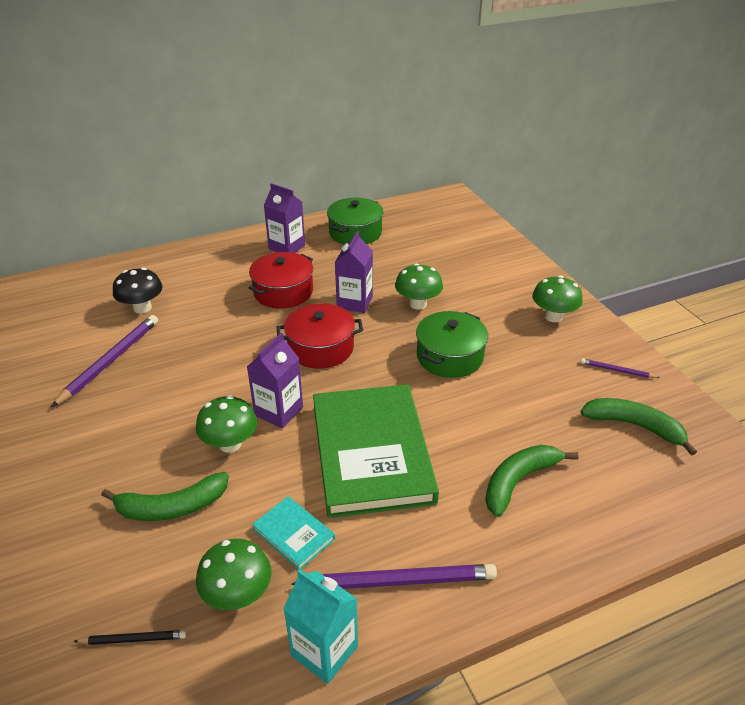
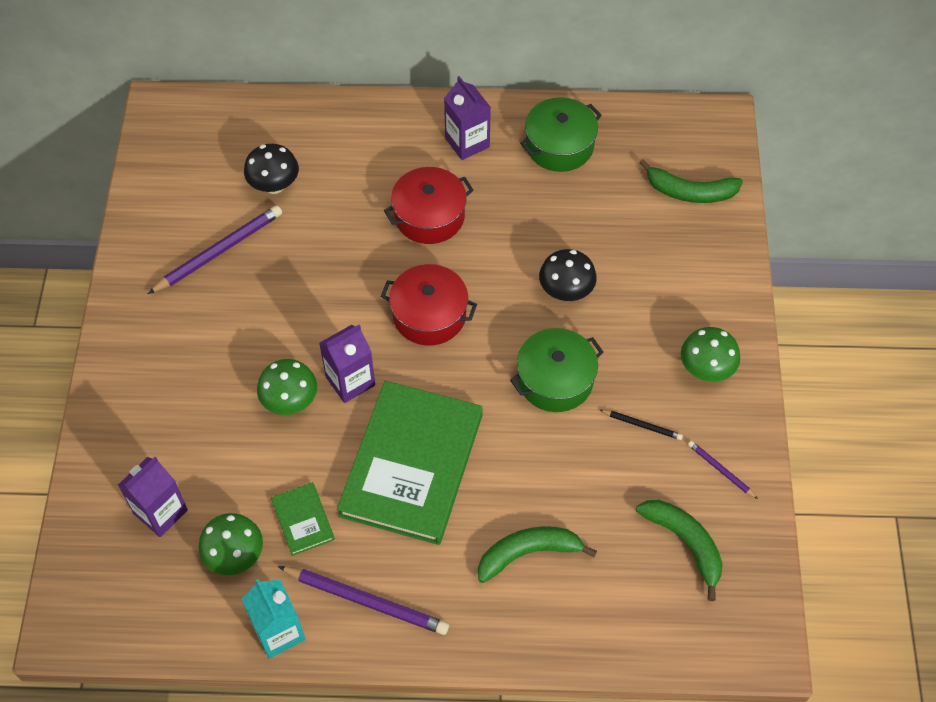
camera: 25 degrees right, 20 degrees up
(133, 639) = (144, 558): black pencil -> black pencil (642, 425)
(172, 507) = (215, 449): green banana -> green banana (690, 192)
(294, 534) = (303, 520): turquoise book -> green book
(354, 302) = (498, 262): purple carton -> purple carton (161, 512)
(418, 304) = (566, 291): green mushroom -> black mushroom

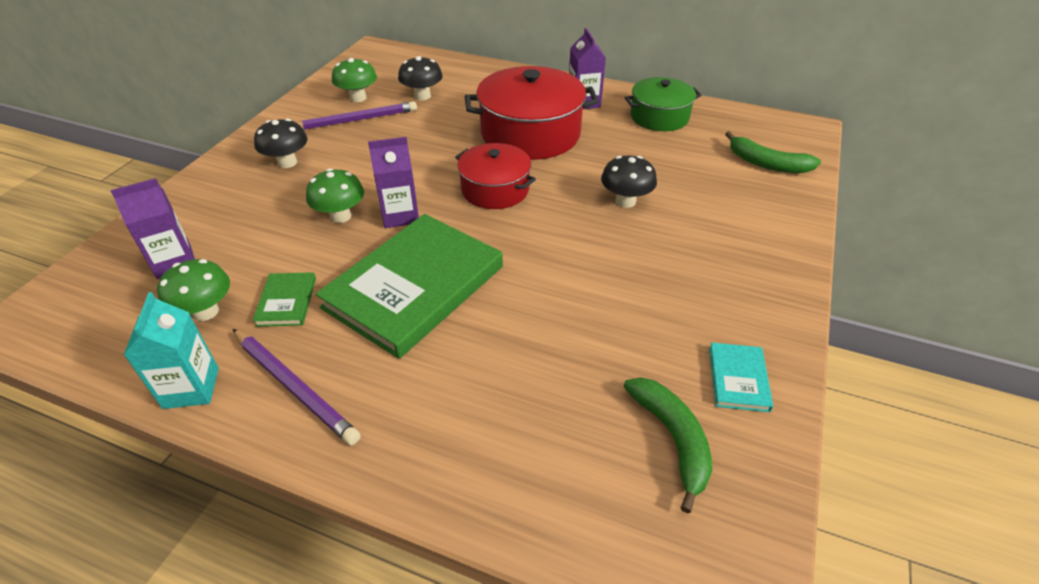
camera: 20 degrees right, 15 degrees down
(183, 343) = (287, 162): none -> black mushroom
(429, 216) = (530, 134): red pot -> red pot, size x1.64
(528, 553) = (487, 394): green banana -> none
(555, 380) = (586, 258): green pot -> none
(642, 425) = (661, 315): black pencil -> none
(706, 369) = (746, 287): green mushroom -> green mushroom (358, 98)
(721, 470) = (738, 379): purple pencil -> turquoise book

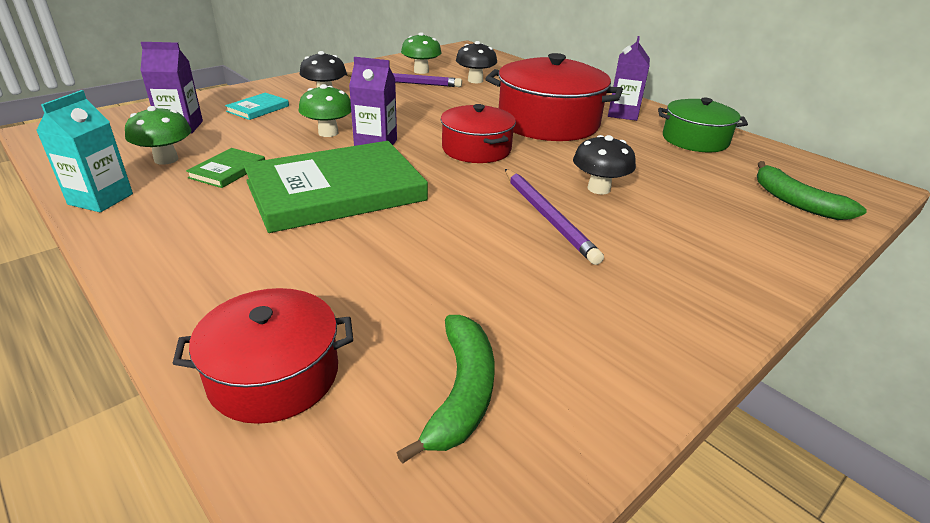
camera: 25 degrees right, 10 degrees down
(294, 387) = (168, 223): purple pencil -> purple pencil (547, 217)
(534, 490) = (274, 375): none -> red pot
(738, 379) = (593, 369): turquoise book -> turquoise book (258, 109)

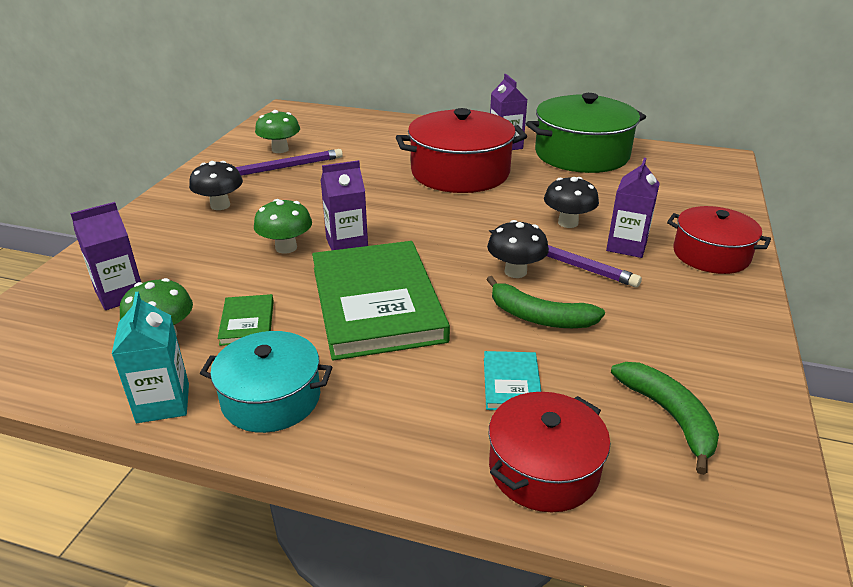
camera: 30 degrees left, 0 degrees up
(165, 224) = (271, 398): none -> turquoise pot
(258, 109) = (174, 245): turquoise book -> turquoise book (511, 383)
(336, 191) = (376, 303): green book -> green book turned 45 degrees counterclockwise
(475, 80) = (345, 146): black mushroom -> black mushroom (515, 271)
(476, 149) = (437, 219): red pot -> red pot (711, 255)
(635, 227) = (626, 246): none -> purple carton
(695, 140) = (581, 154): green pot -> green pot, size x1.64
(796, 202) = (694, 187): green banana -> green banana (539, 317)

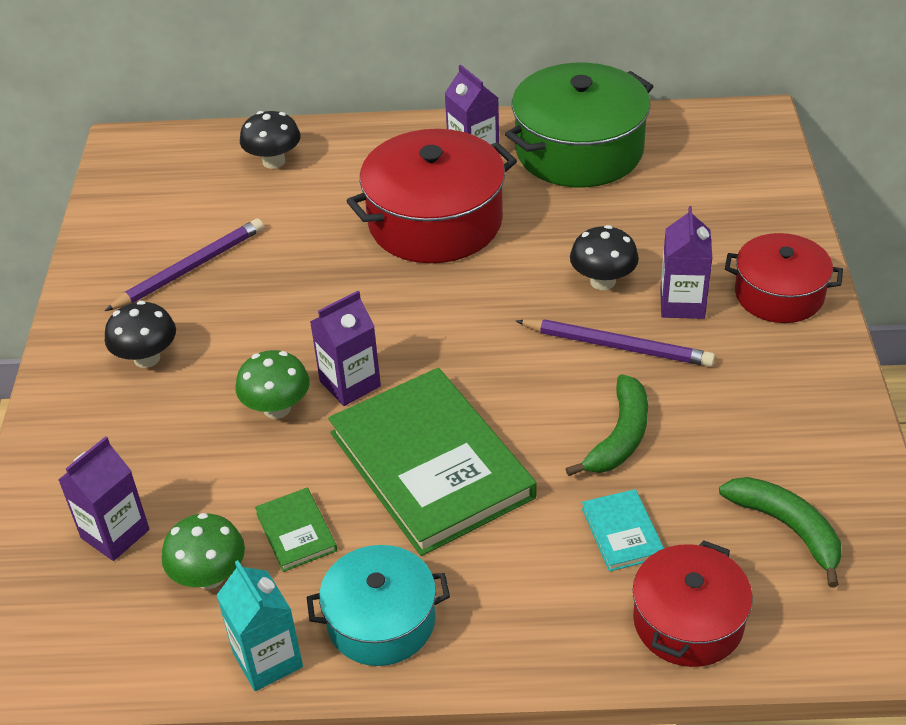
camera: 15 degrees left, 10 degrees up
(280, 149) = (166, 233): green mushroom -> none
(515, 271) = (569, 376): black mushroom -> black mushroom (274, 161)
(539, 317) = (620, 437): green banana -> green banana turned 75 degrees counterclockwise

